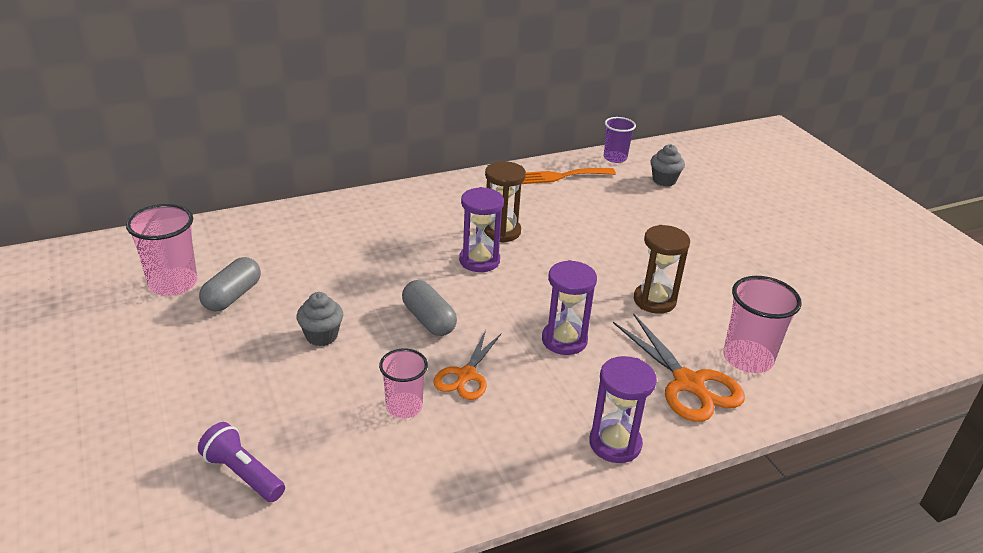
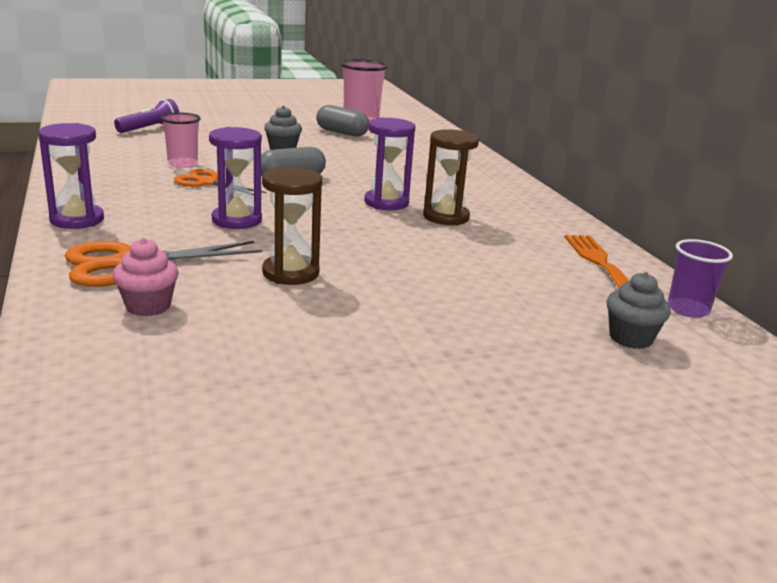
camera: 95 degrees right, 10 degrees down
(747, 358) = (148, 306): pink cup -> pink cupcake

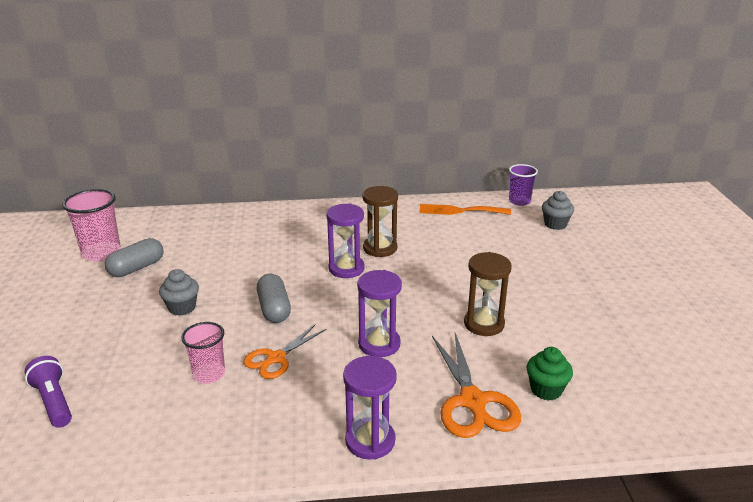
camera: 75 degrees left, 5 degrees up
(148, 306) = (546, 390): pink cupcake -> green cupcake

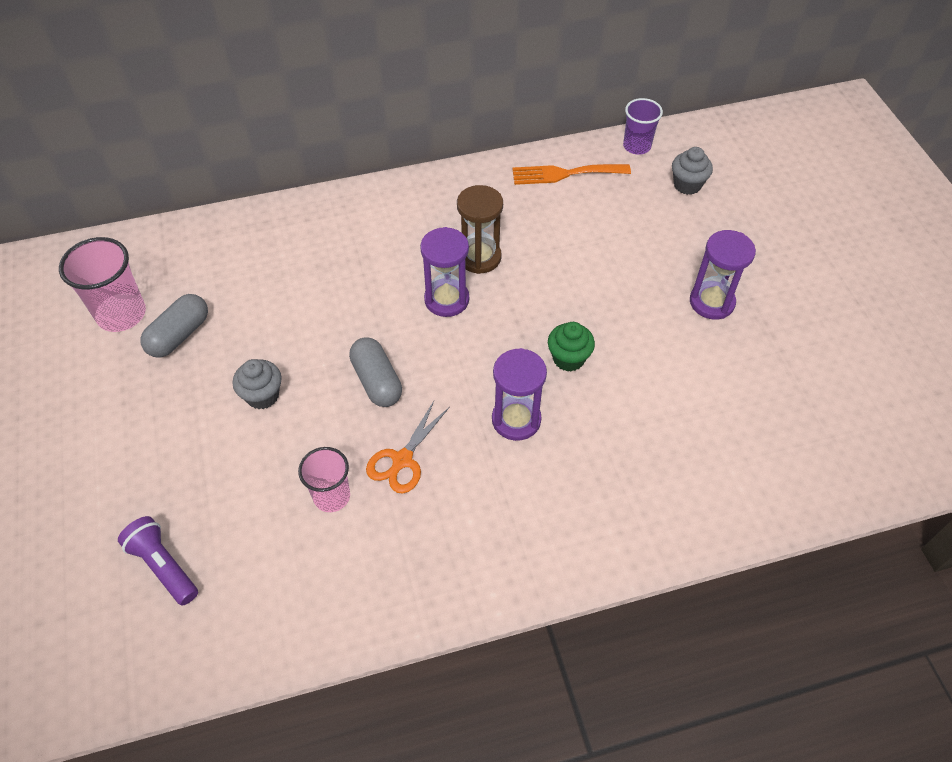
camera: 10 degrees left, 25 degrees up
(370, 441) = (539, 562): purple hourglass -> purple hourglass (711, 302)
(473, 402) = (638, 490): orange scissors -> none
(484, 324) = (629, 370): brown hourglass -> none
(546, 390) = (713, 460): green cupcake -> green cupcake (568, 358)

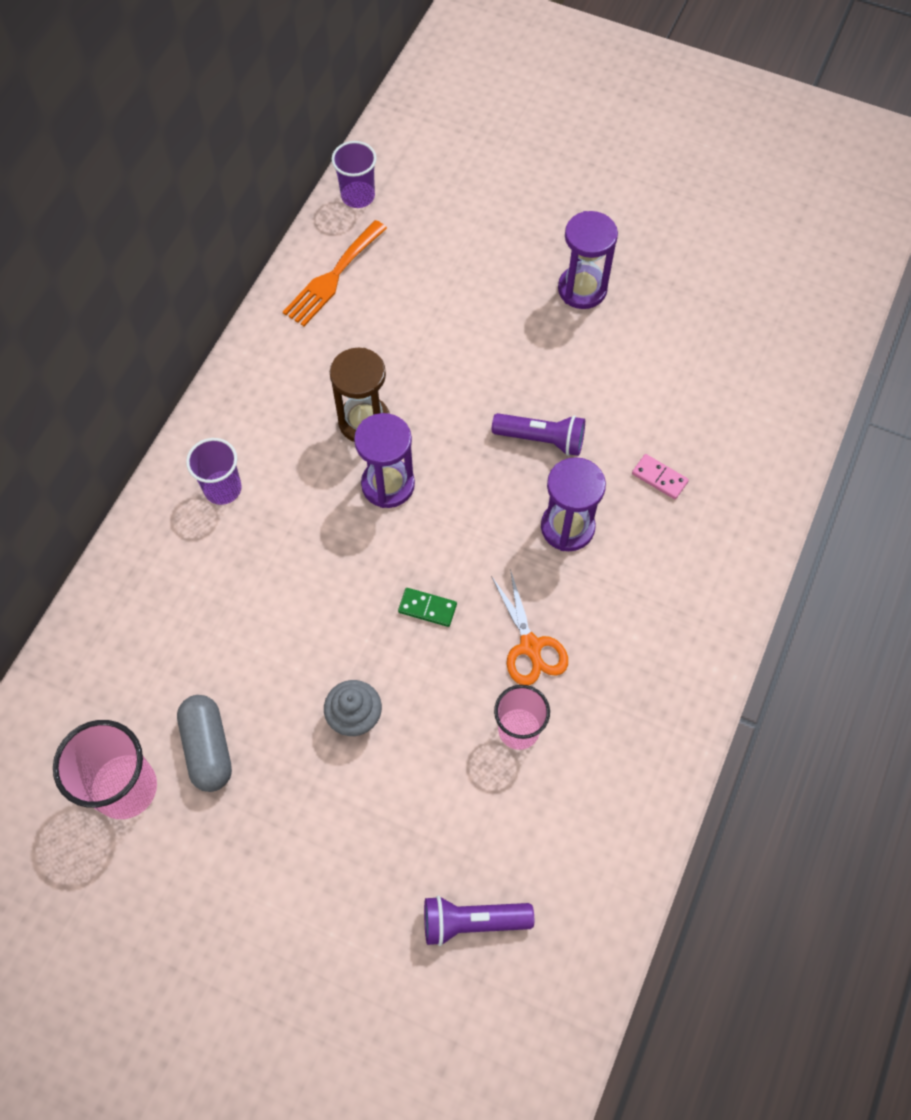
camera: 50 degrees left, 10 degrees up
(362, 223) = (223, 488): none -> purple cup
(376, 381) = (427, 608): grey capsule -> green domino
(568, 358) = (541, 439): green cupcake -> purple flashlight
(614, 449) = (659, 478): none -> pink domino
(687, 185) = (442, 198): grey cupcake -> none

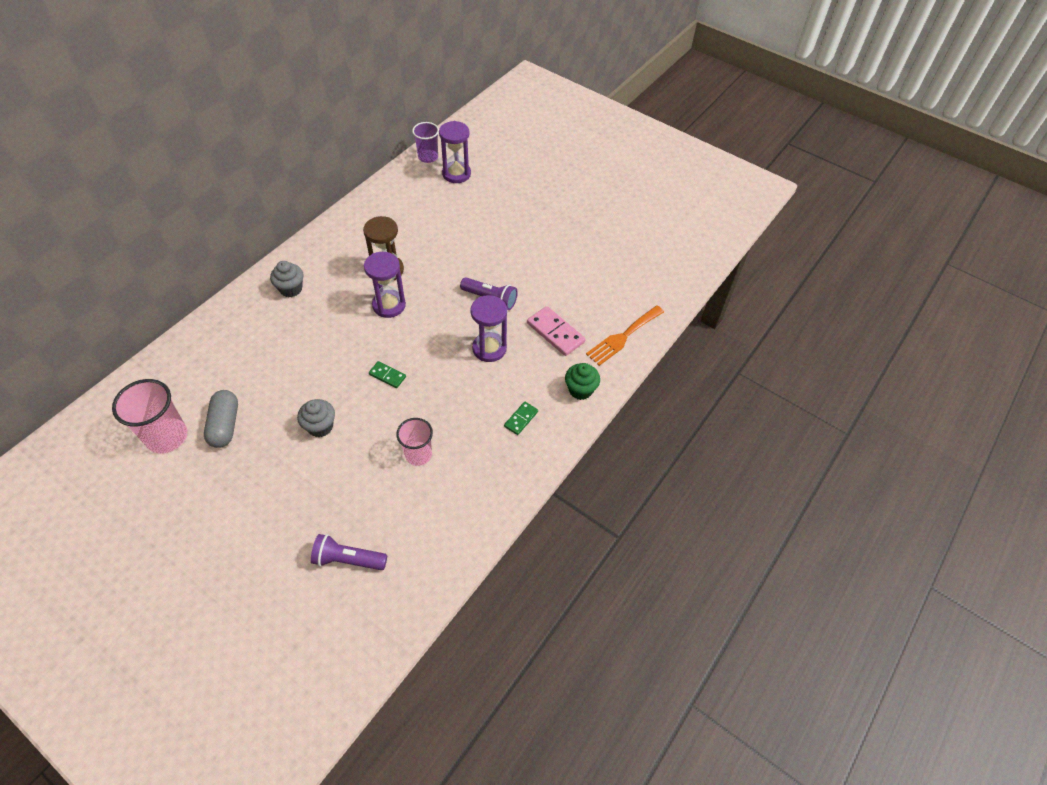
camera: 10 degrees right, 10 degrees down
(223, 488) = (291, 289): purple cup -> grey cupcake
(333, 277) = (398, 194): orange fork -> orange fork (623, 337)
(530, 647) = (443, 409): orange scissors -> none
(582, 289) = (542, 225): purple hourglass -> purple hourglass (456, 174)
(652, 637) = (521, 419): none -> green domino
(659, 478) = (555, 332): pink domino -> pink domino, size x1.74
(725, 568) = (580, 390): none -> green cupcake

